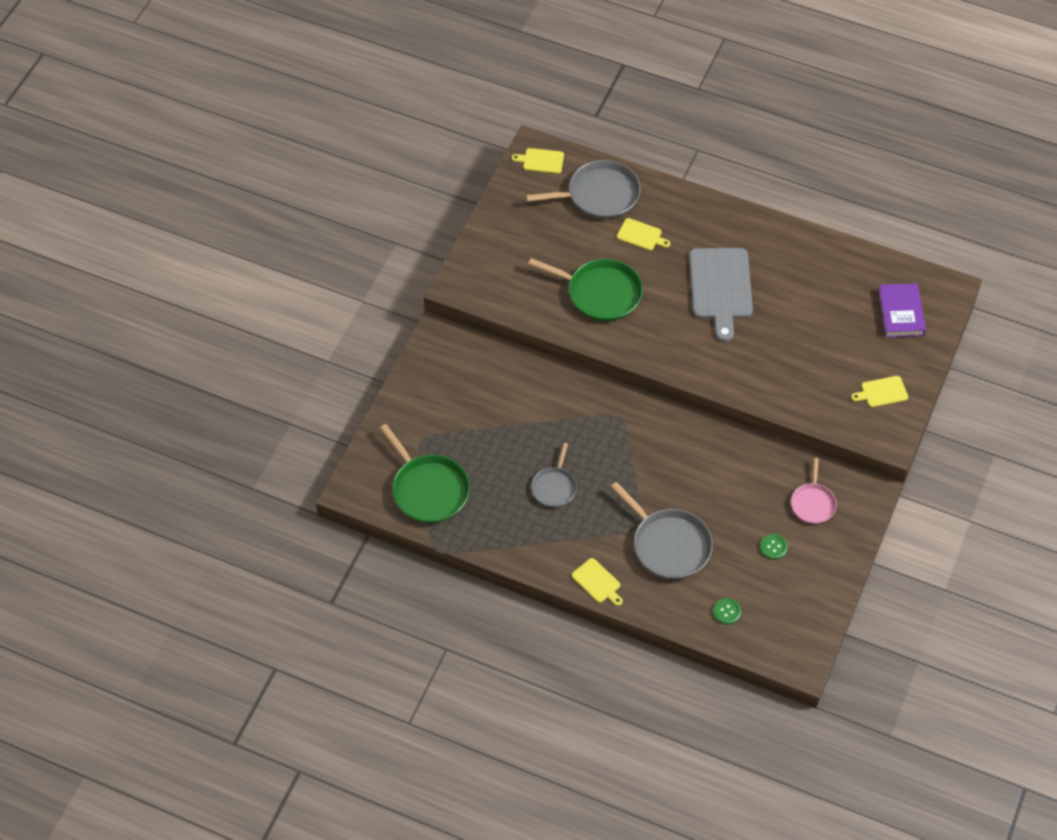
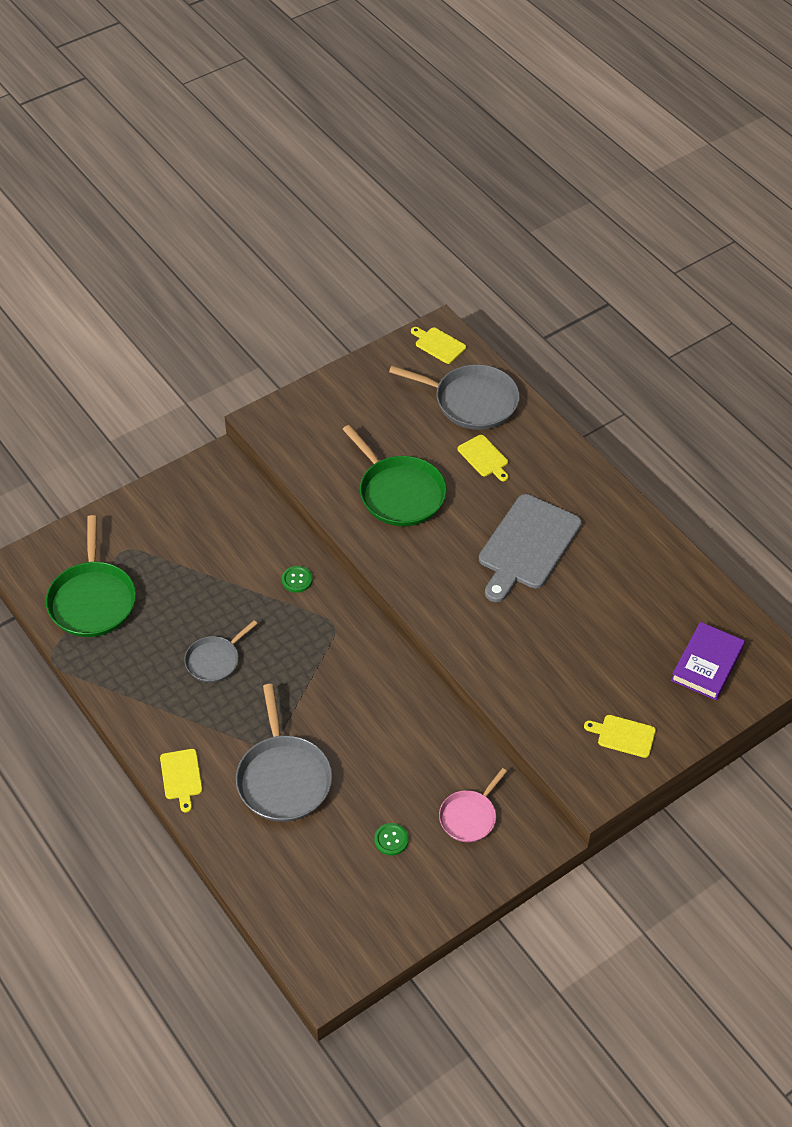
camera: 30 degrees right, 5 degrees down
(726, 612) = (289, 880): green button -> green button (297, 580)

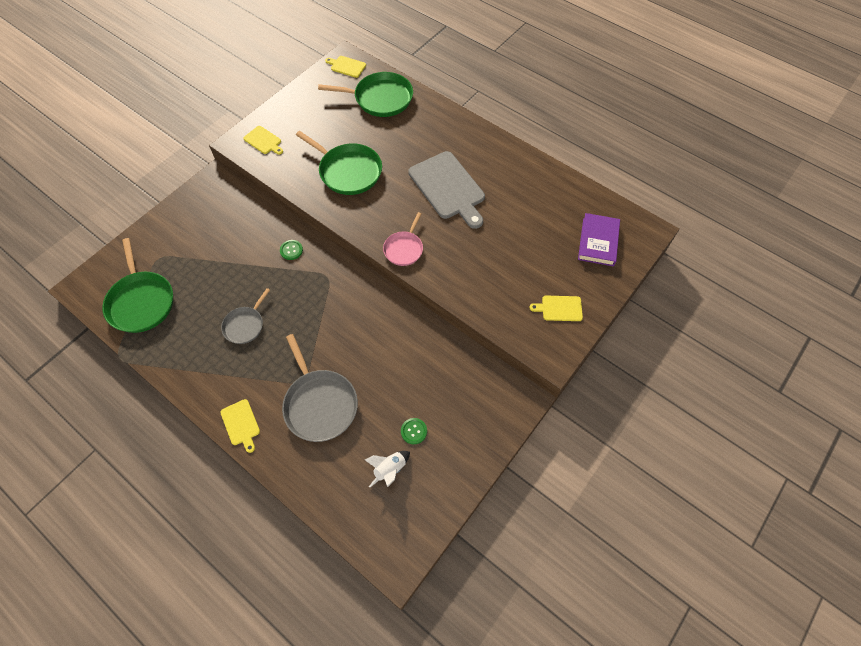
camera: 15 degrees left, 10 degrees up
(348, 875) = (390, 469): none -> white rocket
(469, 816) = (465, 397): pink pan -> pink pan (404, 249)
(471, 401) = (380, 98): grey pan -> green pan
(484, 457) = (400, 134): yellow cutting board -> yellow cutting board (263, 141)
(527, 546) = (448, 188): grey cutting board -> grey cutting board turned 45 degrees counterclockwise

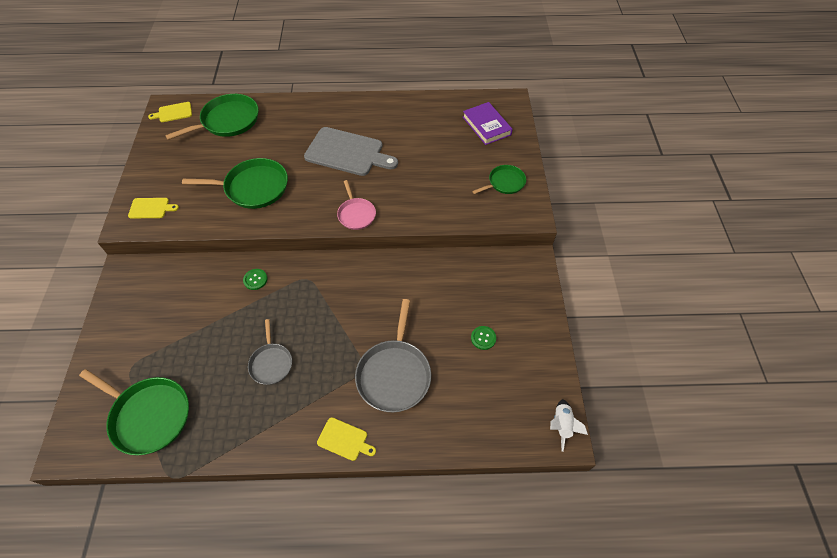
camera: 40 degrees left, 5 degrees down
(319, 404) = (394, 374): grey pan -> grey pan turned 75 degrees clockwise
(390, 469) = (493, 377): white rocket -> white rocket (562, 425)
(559, 308) = (504, 183): yellow cutting board -> green pan

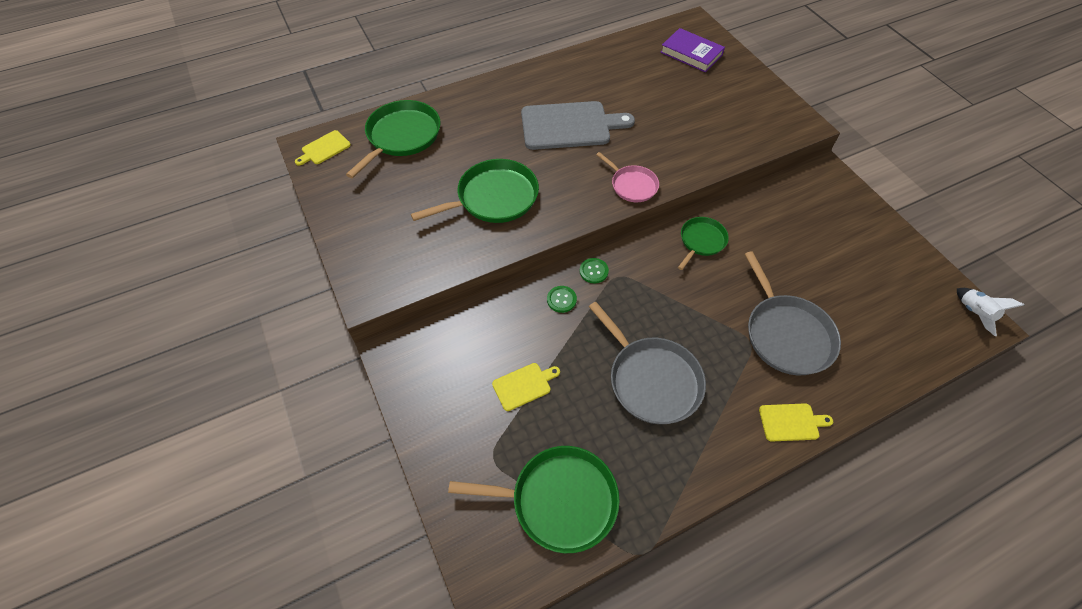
camera: 25 degrees left, 0 degrees up
(151, 208) = (386, 264): yellow cutting board -> yellow cutting board (524, 385)
(271, 363) = (651, 379): grey pan -> grey pan, size x1.70
(483, 338) = (841, 263): green button -> green button (593, 271)
(504, 183) = (754, 102): green pan -> green pan (701, 241)

